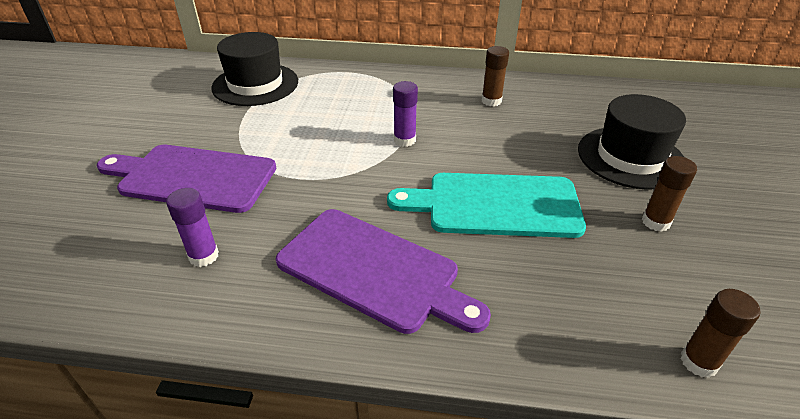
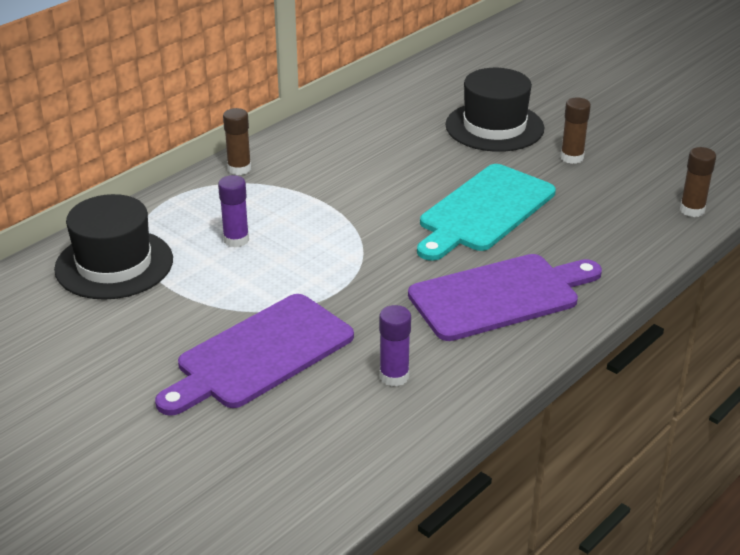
camera: 55 degrees left, 5 degrees down
(404, 140) = (344, 215): purple glue stick -> purple glue stick (236, 240)
(491, 101) = (339, 145): brown glue stick -> brown glue stick (239, 169)

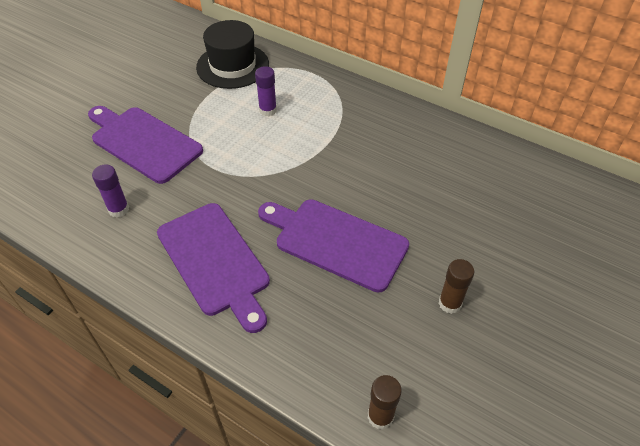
camera: 80 degrees right, 15 degrees up
(239, 169) = (358, 96): brown glue stick -> none
(484, 211) = (336, 242): turquoise cutting board -> purple cutting board
(494, 127) = (484, 238): black hat -> none

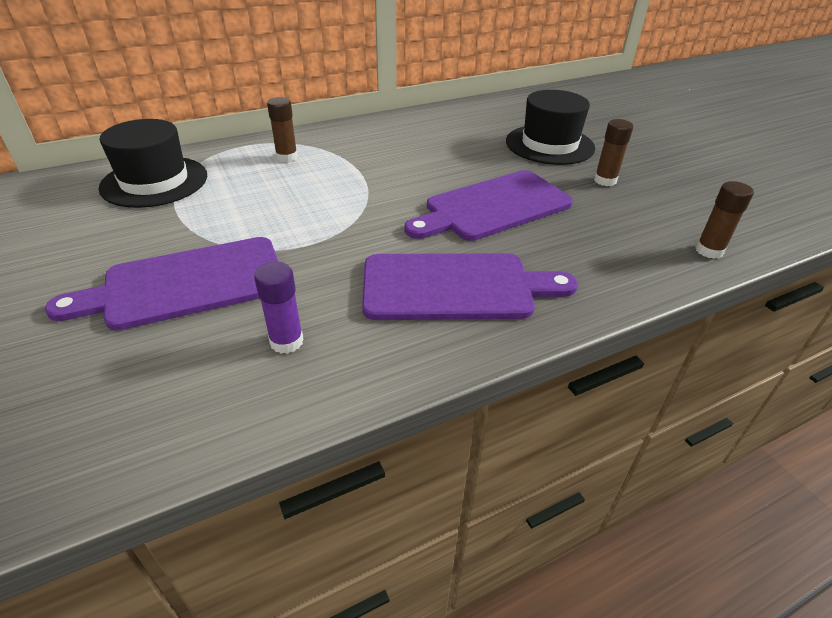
camera: 60 degrees left, 10 degrees down
(268, 110) = (263, 184): purple glue stick -> none
(313, 100) = (287, 157): none -> brown glue stick
(487, 239) = (549, 145): none -> black hat

